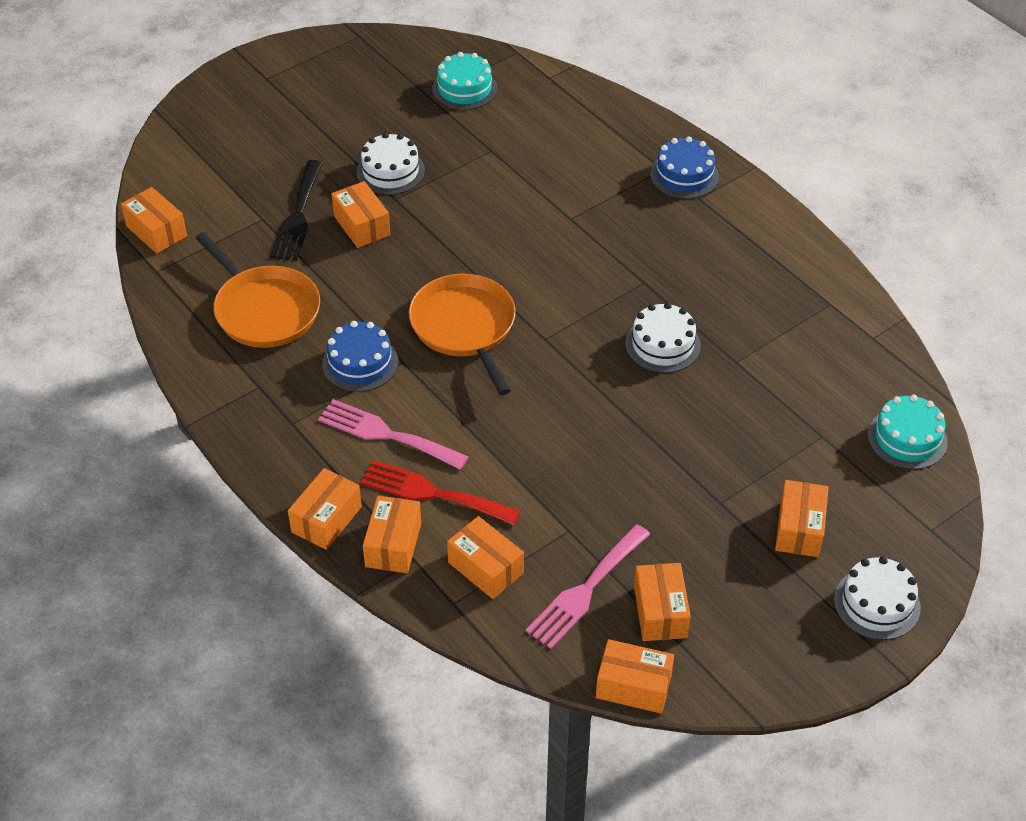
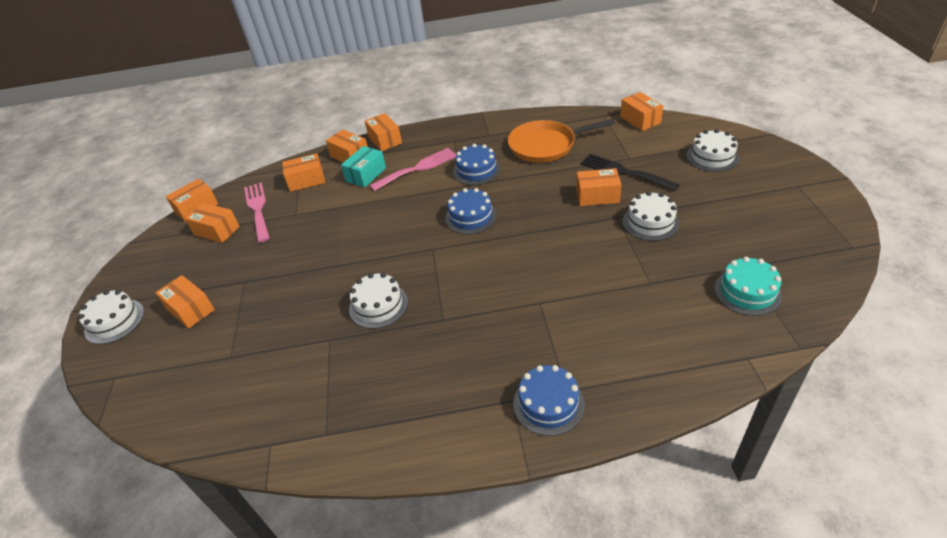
camera: 125 degrees right, 5 degrees down
(156, 231) = (640, 120): orange box -> orange box turned 75 degrees clockwise
(230, 149) = (712, 157): none -> white cake
(432, 493) = (366, 174): red fork -> turquoise box
(465, 327) = (470, 217): orange pan -> blue cake
(907, 438) = (177, 408): turquoise cake -> none

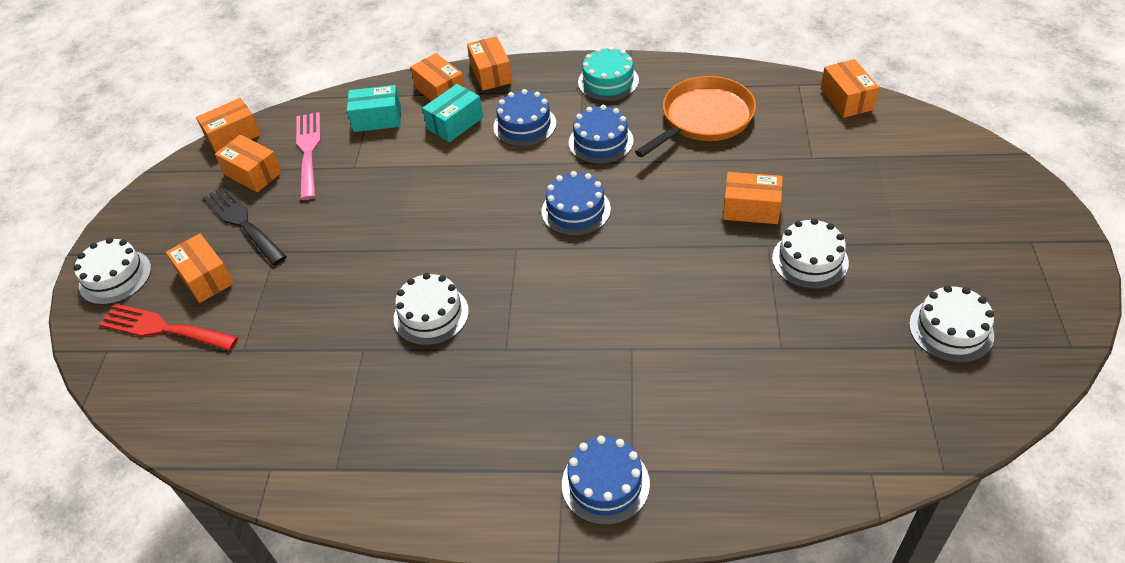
camera: 10 degrees right, 5 degrees up
(160, 352) = (163, 328): none -> red fork
(306, 180) = (377, 119): orange box -> turquoise box
(418, 168) = (524, 125): pink fork -> blue cake
(545, 145) = (704, 118): orange pan -> orange pan turned 135 degrees clockwise
(624, 172) = (798, 178): black fork -> black fork (242, 222)
(712, 157) = (927, 175): white cake -> white cake (951, 330)
(747, 292) = (904, 383): turquoise cake -> turquoise cake (608, 81)

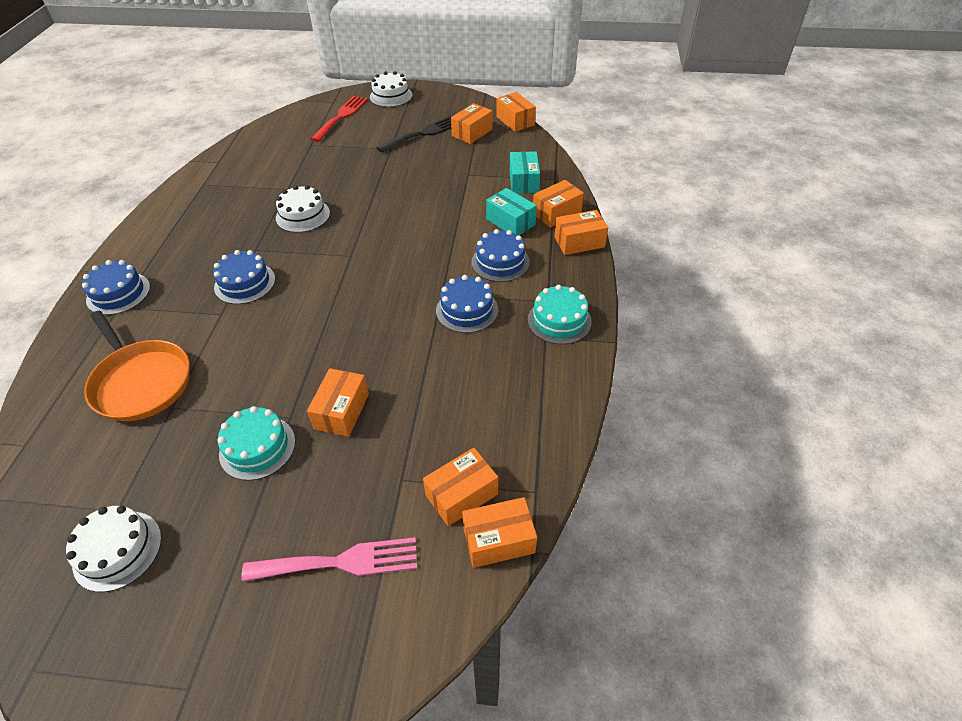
camera: 90 degrees right, 0 degrees up
(205, 278) = (377, 126): orange box -> orange box (461, 495)
(308, 151) = (491, 153): pink fork -> pink fork (340, 562)
(576, 210) = (381, 290): blue cake -> blue cake (245, 283)
(704, 118) = (486, 391): orange pan -> orange pan (141, 381)
(810, 260) = (257, 447): white cake -> turquoise cake

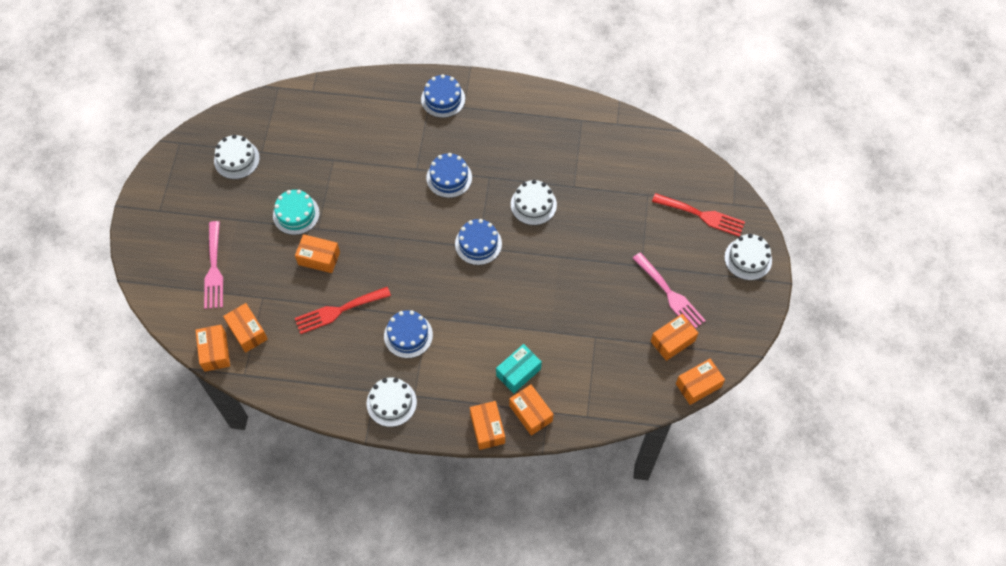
camera: 90 degrees right, 15 degrees up
(141, 381) = (356, 137): orange pan -> none
(423, 133) = (670, 294): black fork -> pink fork
(429, 382) = (338, 311): none -> red fork
(472, 133) = (672, 341): orange box -> orange box turned 75 degrees counterclockwise
(500, 262) = (464, 361): blue cake -> blue cake (478, 244)
(523, 182) = (581, 387): turquoise box -> none
(559, 320) = (391, 402): turquoise cake -> white cake

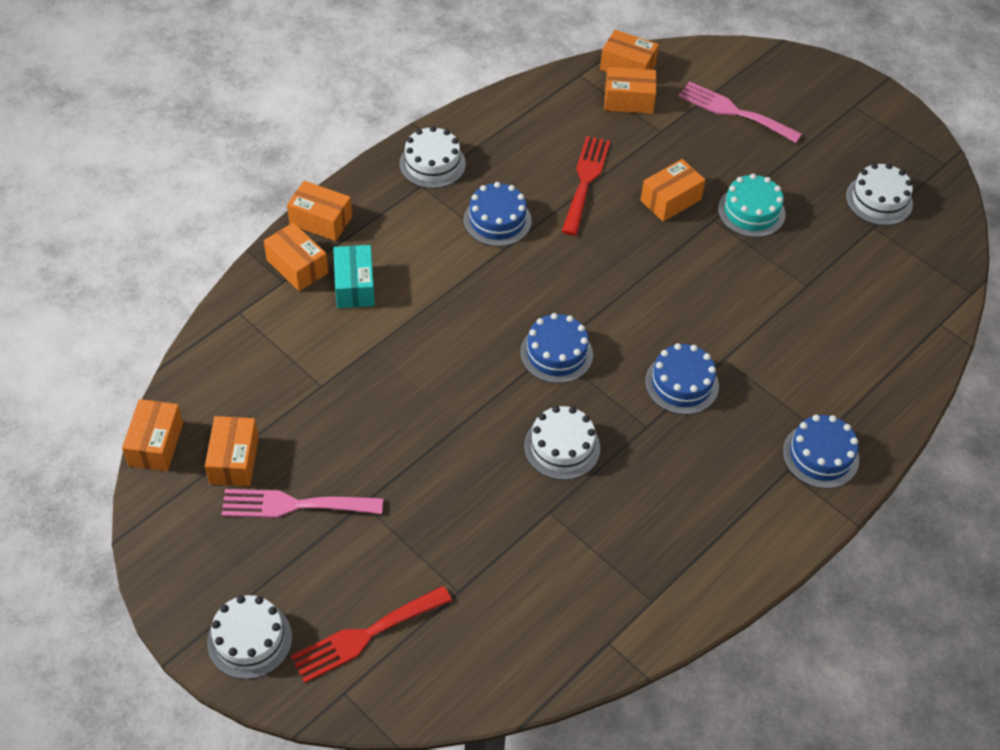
camera: 125 degrees right, 10 degrees down
(530, 413) = (297, 266): orange box -> orange box turned 45 degrees clockwise

